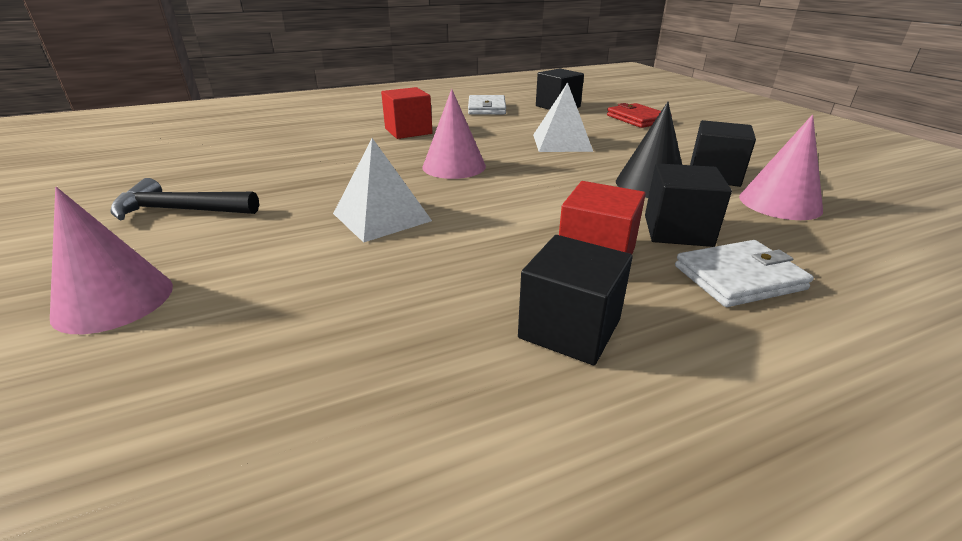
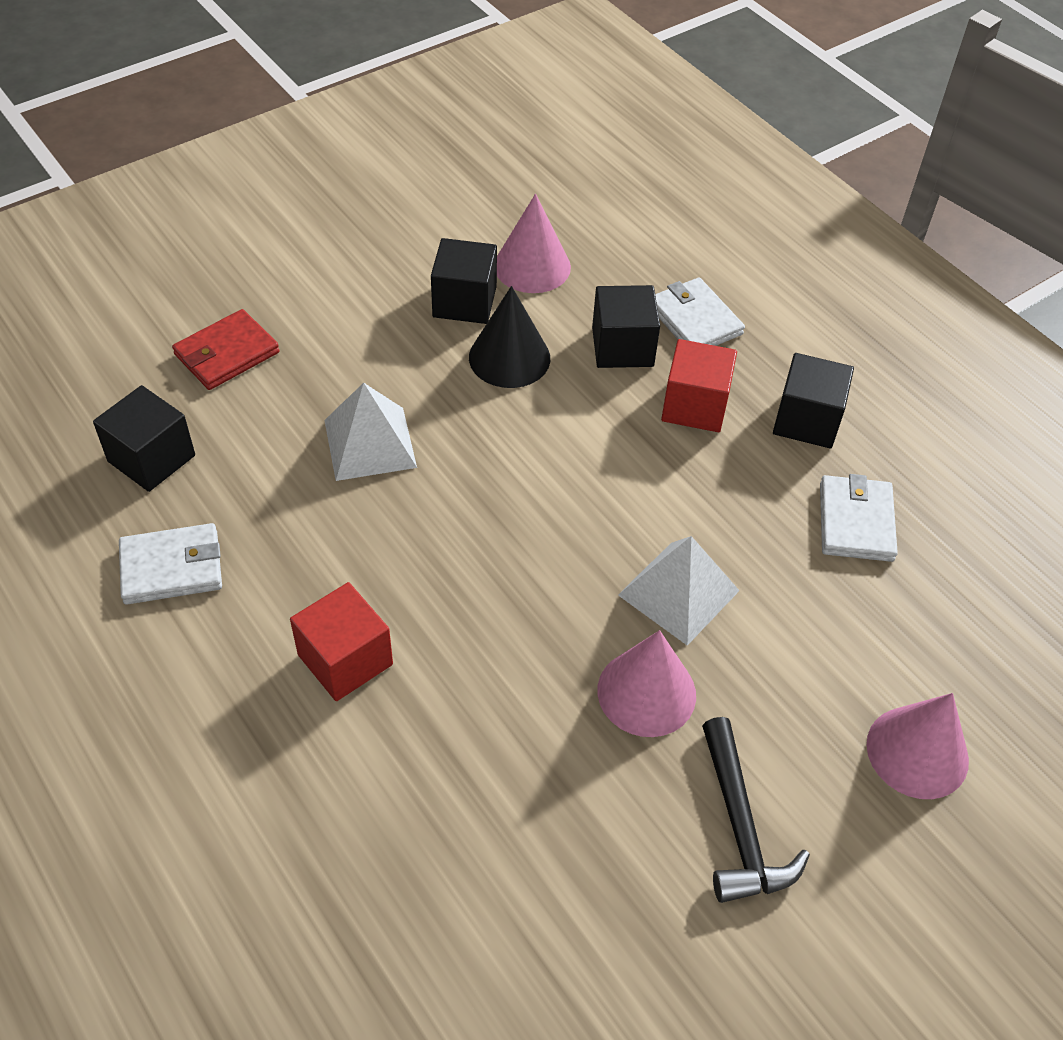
camera: 105 degrees left, 20 degrees up
(397, 330) = (856, 521): none -> white wallet
(454, 166) = (500, 556): pink cone -> pink cone (646, 692)

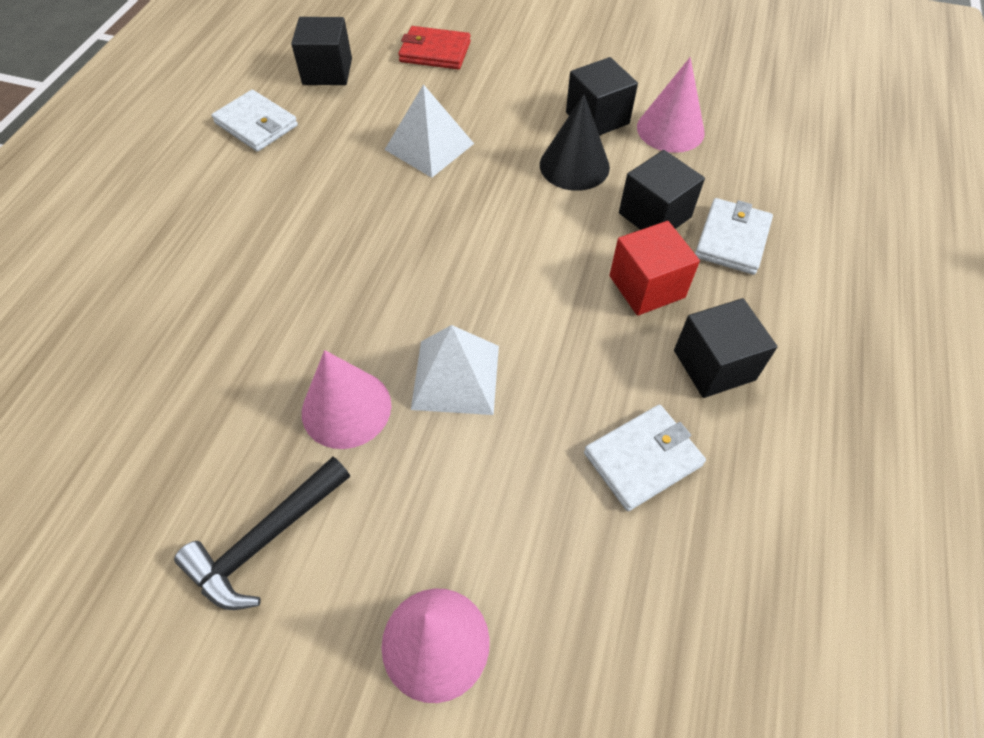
camera: 55 degrees right, 5 degrees up
(345, 659) = (248, 234): red cube -> none

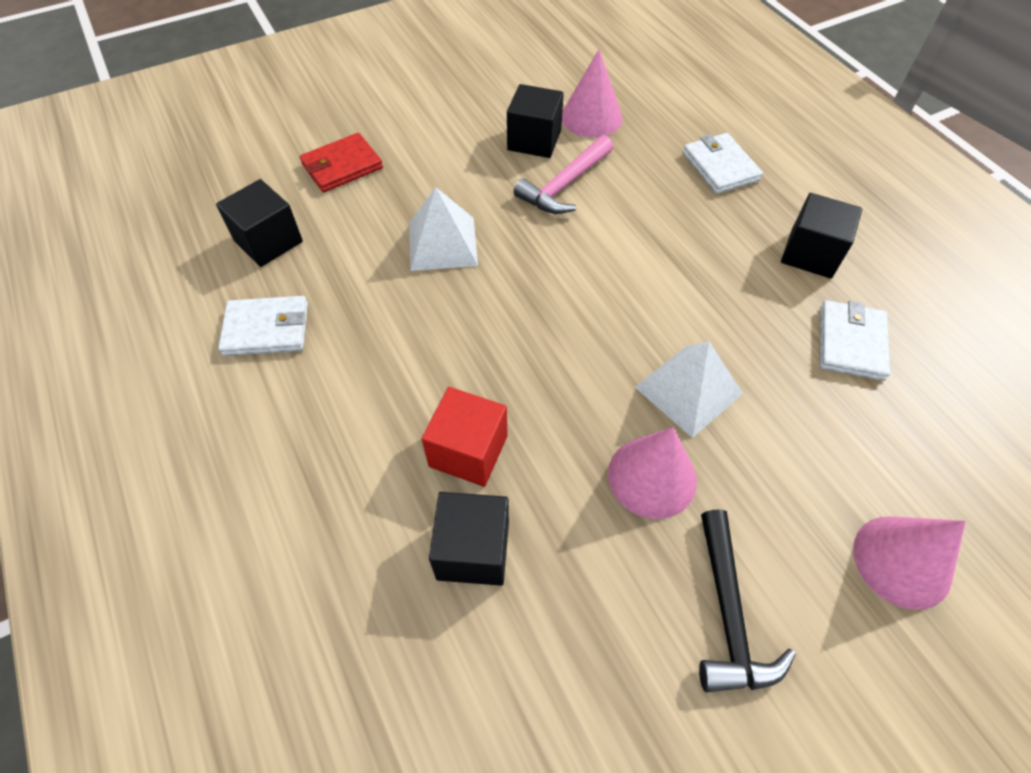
camera: 45 degrees left, 0 degrees up
(574, 165) = (564, 185): black cone -> pink hammer
(646, 286) = (715, 234): red cube -> red cube (468, 451)
(654, 215) = (658, 183): black cube -> black cube (473, 550)

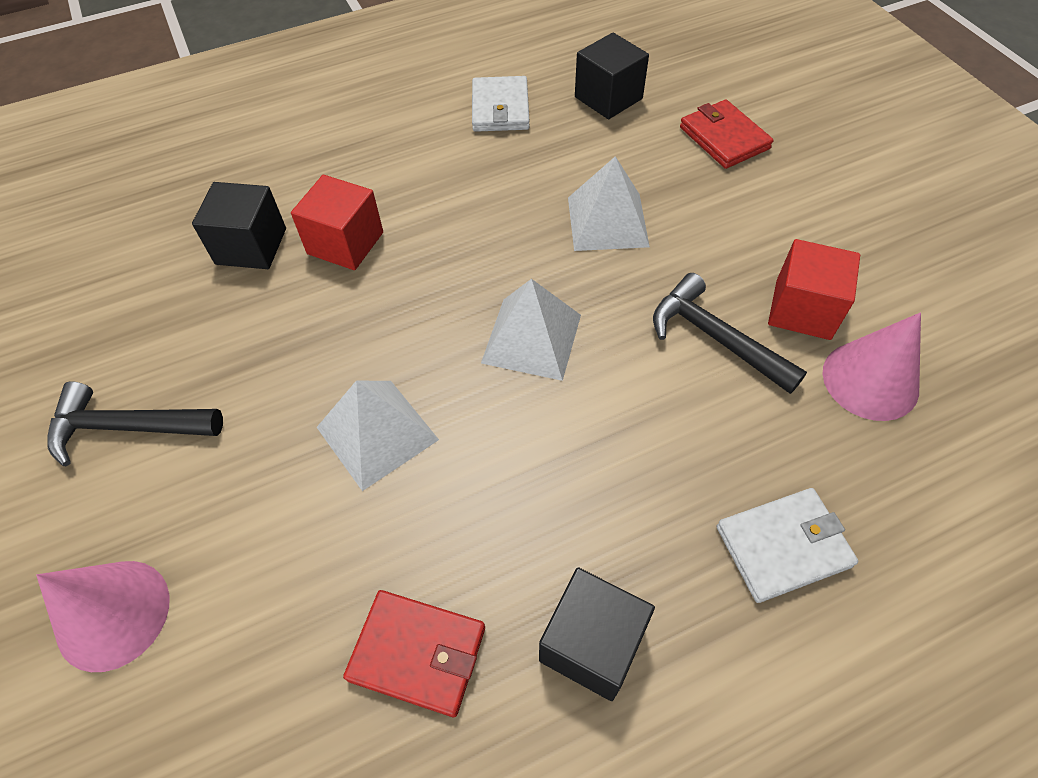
camera: 95 degrees right, 0 degrees up
(534, 140) = (802, 309): black cube -> red cube
(564, 185) = (716, 338): pink hammer -> black hammer
(577, 291) = (532, 338): none -> white pyramid
(652, 477) = (281, 383): pink cone -> none
(850, 343) = (417, 653): white wallet -> red wallet

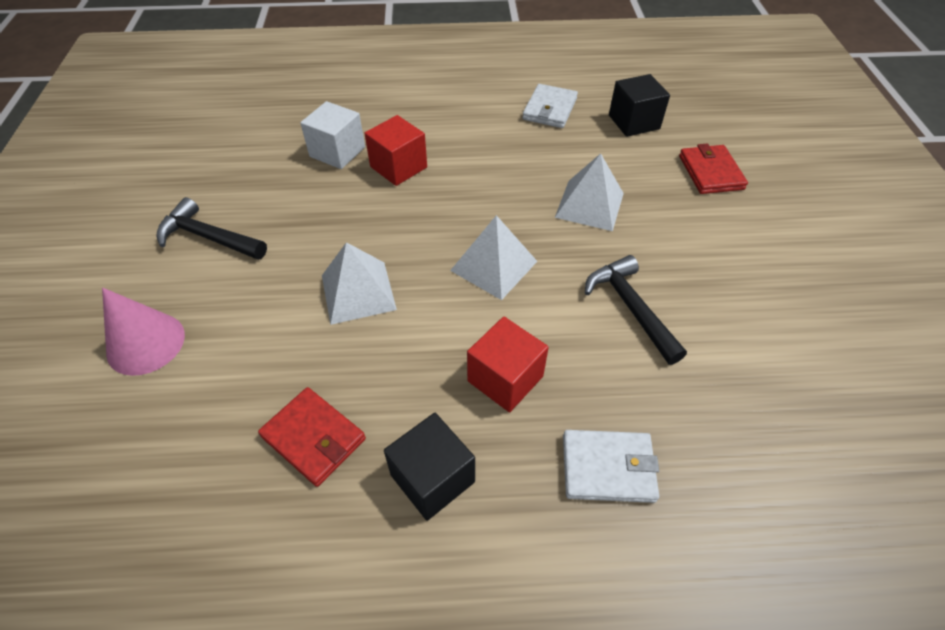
camera: 20 degrees right, 5 degrees down
(251, 246) = (337, 152): black cube -> white cube
(802, 309) = (711, 310): red cube -> red cube (505, 379)
(870, 380) = (741, 377): pink cone -> none

